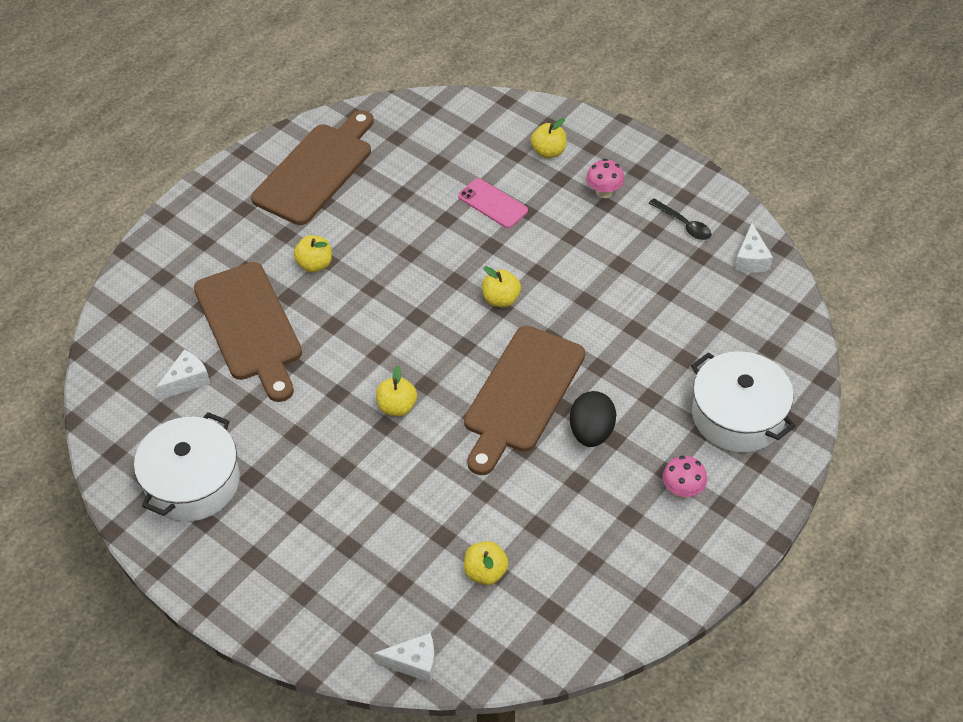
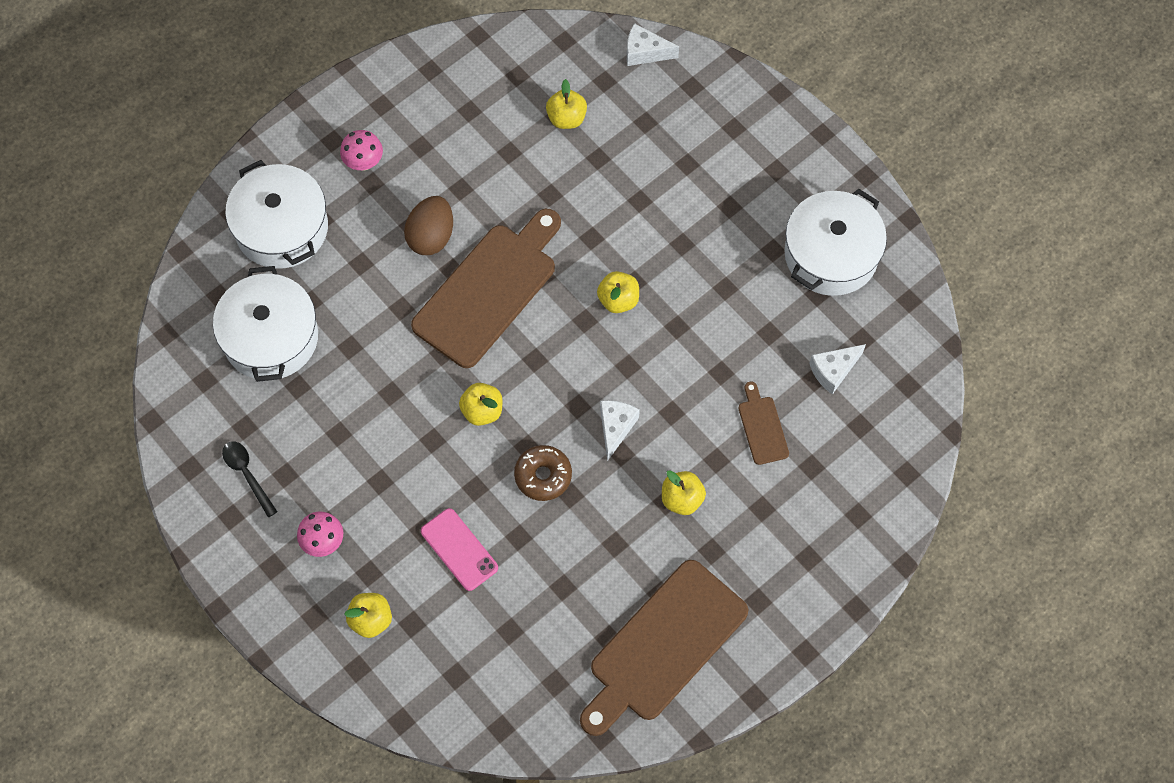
camera: 170 degrees left, 15 degrees up
(250, 326) = (762, 427): brown cutting board -> brown cutting board, size x0.45
(436, 262) = (543, 476): none -> brown donut
(591, 432) = (431, 236): black egg -> brown egg
(708, 324) = (271, 337): none -> white pot
(751, 259) = (191, 412): white cheese -> white cheese (615, 428)

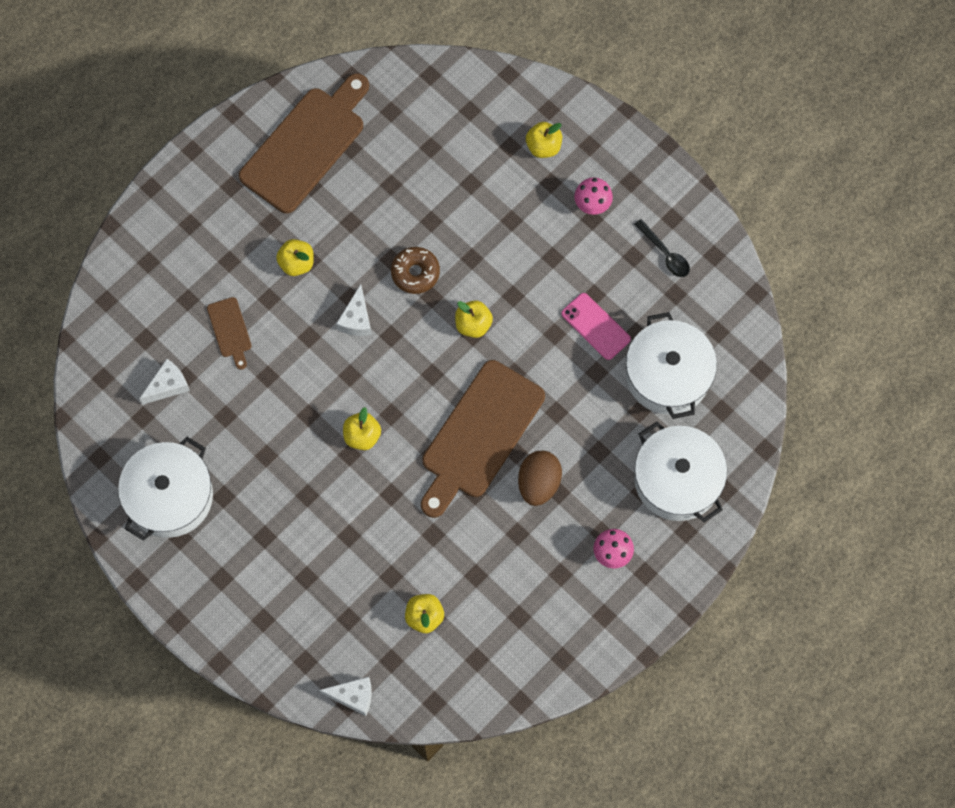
camera: 175 degrees right, 5 degrees up
(459, 549) = (479, 207): pink phone -> pink phone (595, 326)

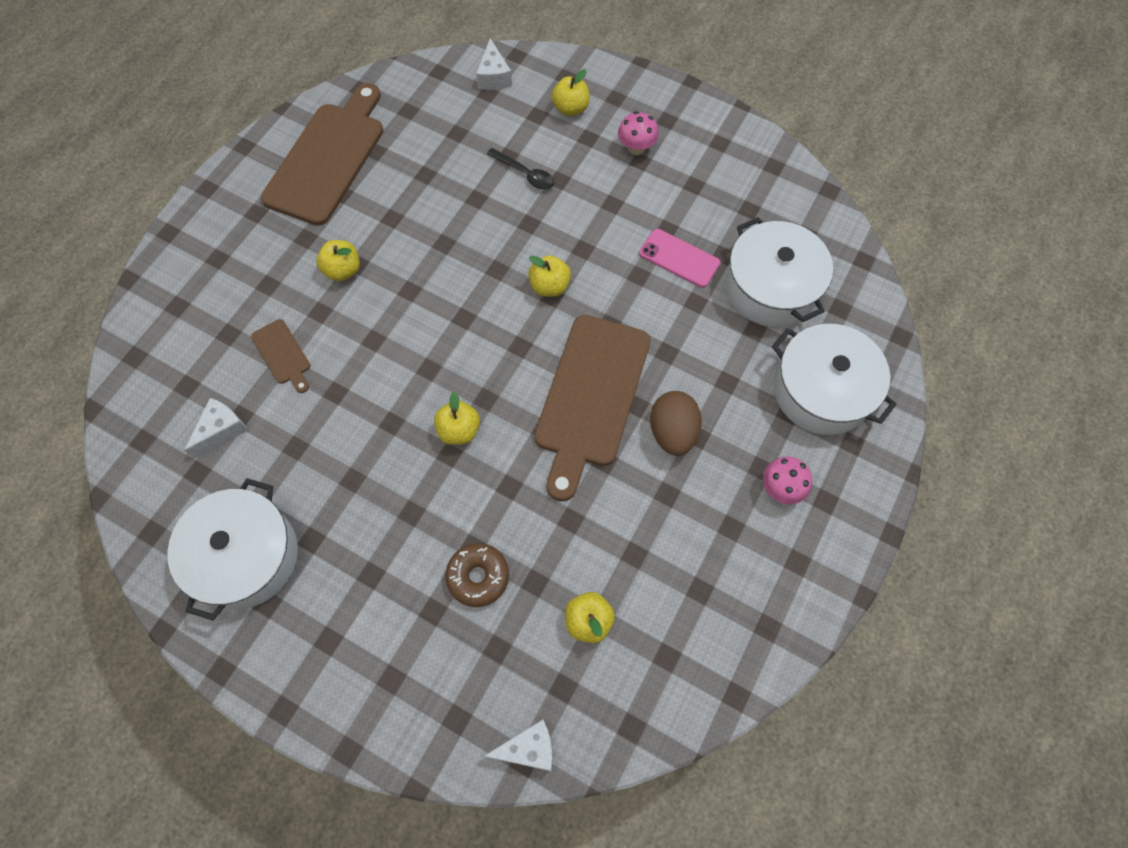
camera: 15 degrees left, 5 degrees down
(356, 319) = (422, 310): white cheese -> white cheese (494, 76)
(415, 273) = (473, 251): brown donut -> brown donut (478, 577)
(665, 254) = (725, 175): black spoon -> black spoon (525, 174)

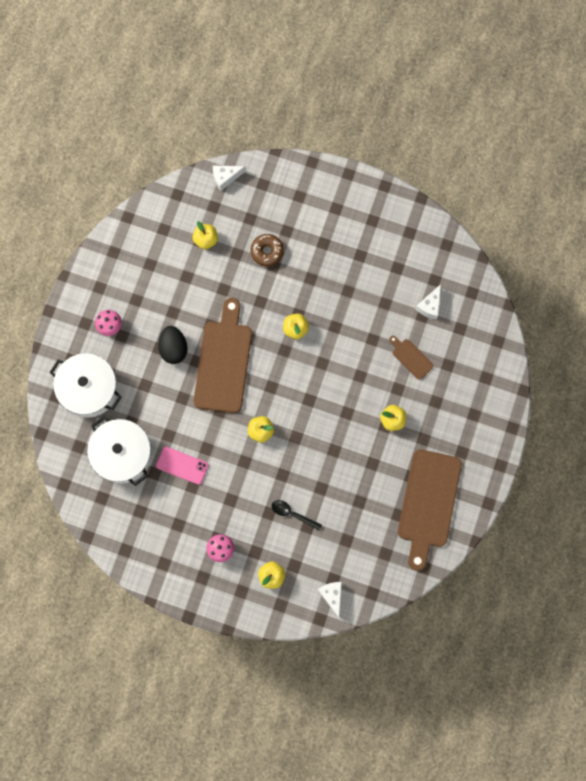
camera: 170 degrees right, 10 degrees up
(245, 556) = (392, 241): white pot -> none
(672, 432) = (173, 348): brown egg -> black egg

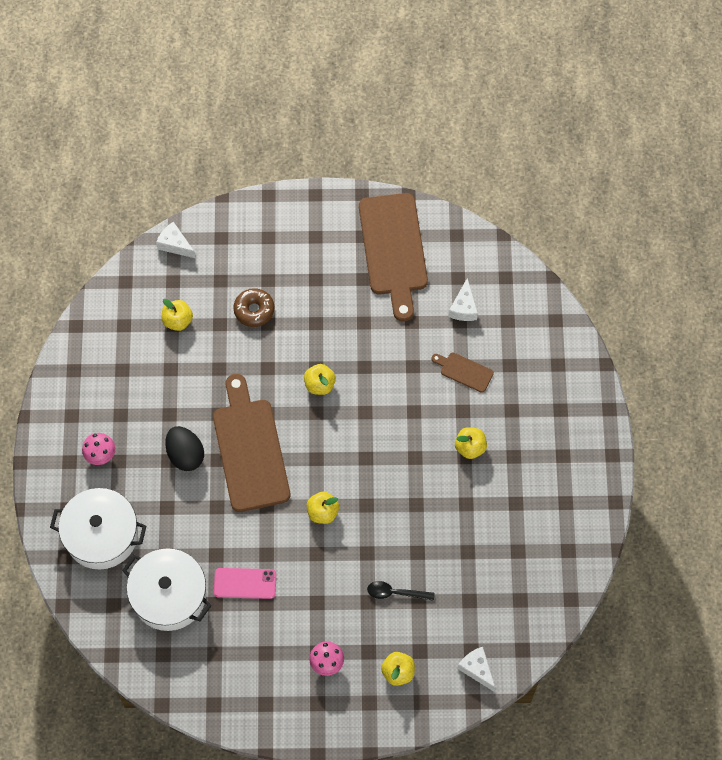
camera: 20 degrees left, 10 degrees down
(225, 178) = (175, 245): white cheese -> white cheese turned 75 degrees clockwise
(428, 503) = (547, 525): brown cutting board -> brown cutting board (393, 250)

